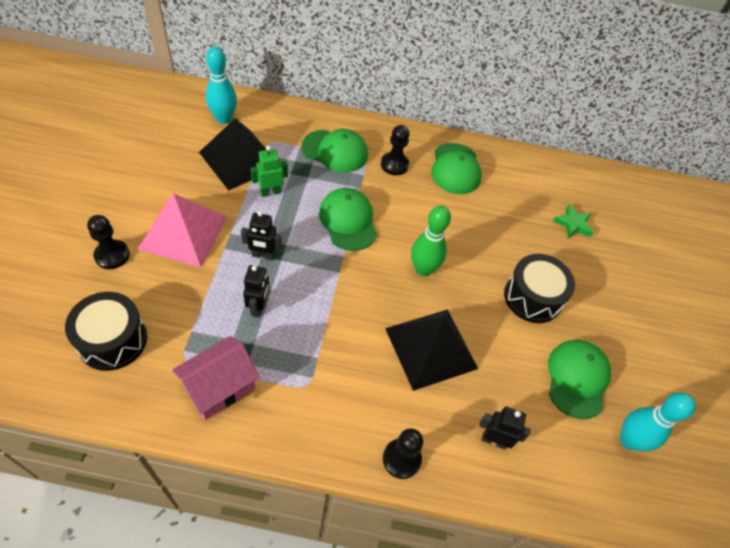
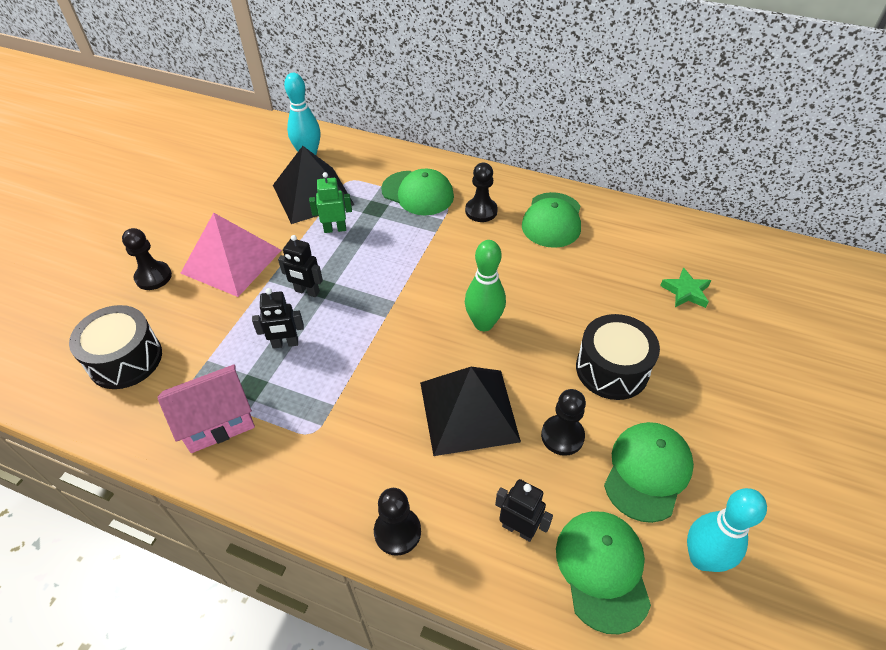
camera: 20 degrees right, 5 degrees down
(258, 307) = (285, 343): black robot -> black robot turned 60 degrees clockwise
(348, 221) = (411, 265): green cap -> green cap (602, 570)
(508, 359) = (562, 436): none -> black pawn

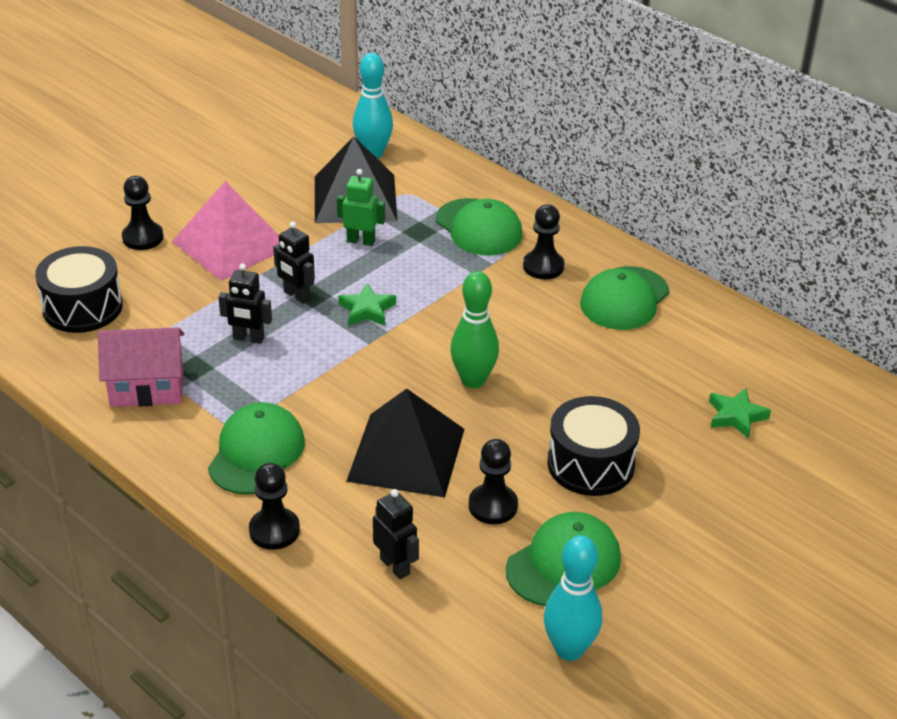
camera: 20 degrees right, 10 degrees down
(369, 287) = (367, 310): none -> green star
(602, 570) = (459, 624): green cap -> green cap (256, 453)

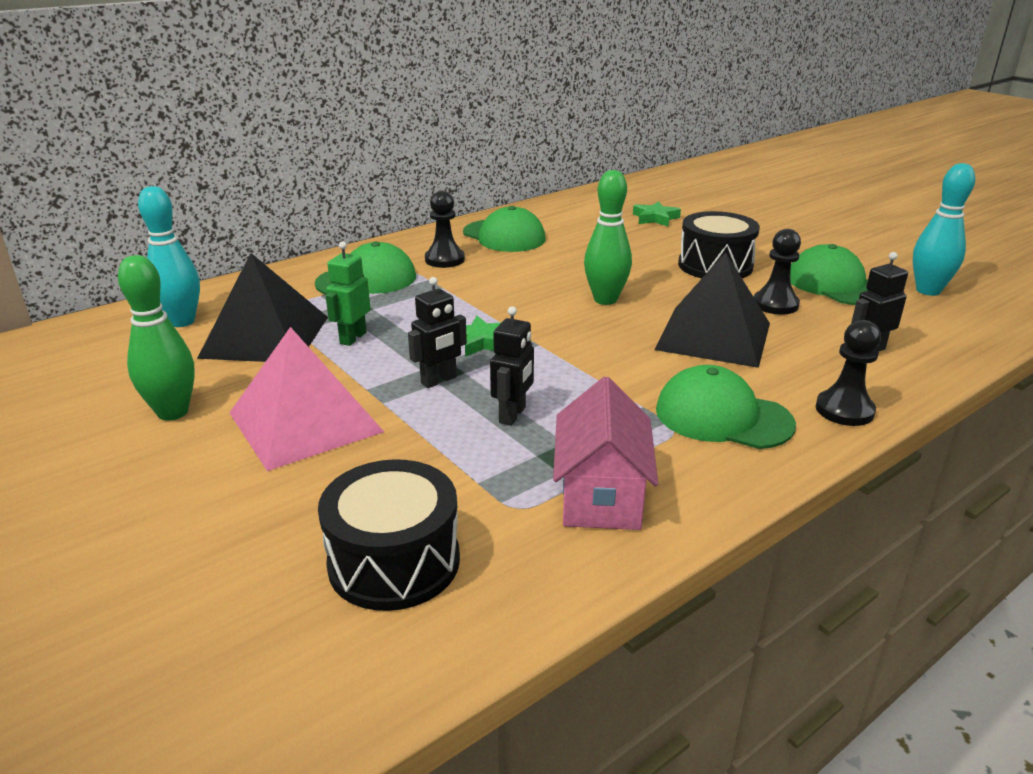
camera: 80 degrees left, 10 degrees down
(143, 237) = (239, 498): black pawn -> none
(238, 187) = (173, 412): none -> green bowling pin

